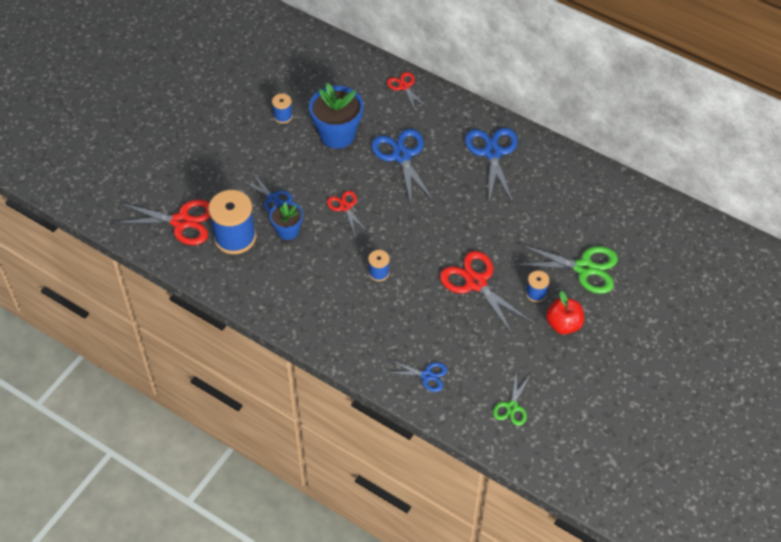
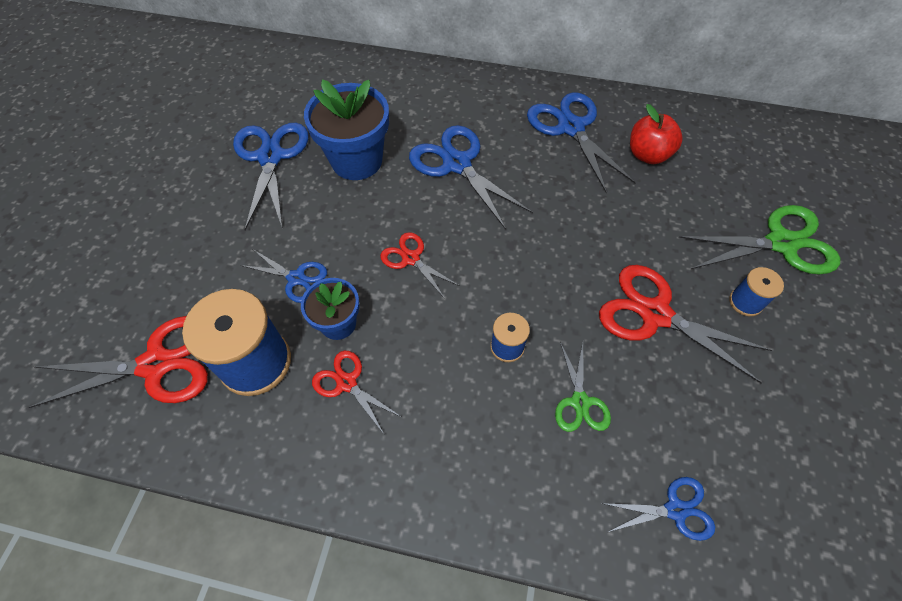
camera: 20 degrees left, 5 degrees up
(283, 116) = (271, 157): blue spool -> blue scissors
(404, 86) = (419, 79): red scissors -> red scissors (347, 383)
(512, 407) = (840, 518): green scissors -> green scissors (580, 402)
(563, 324) = (813, 338): red apple -> red apple (648, 155)

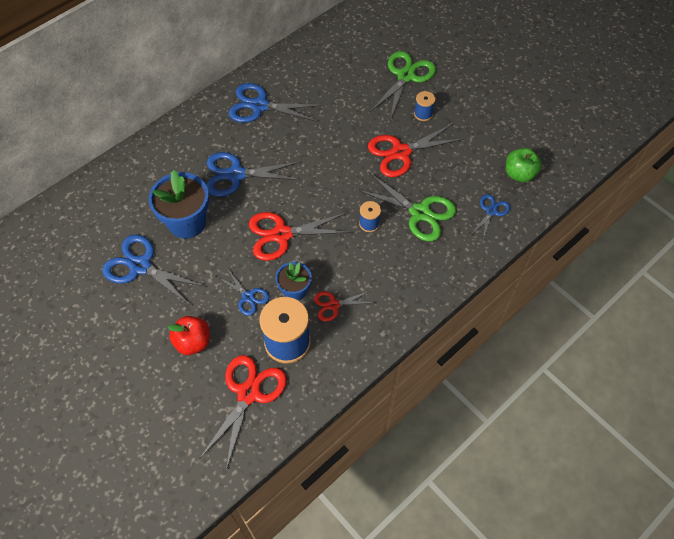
camera: 55 degrees left, 0 degrees up
(296, 278) = (248, 297): blue scissors -> blue scissors turned 75 degrees clockwise
(411, 258) = (282, 234): red scissors -> red scissors, size x1.79
(580, 402) = (419, 213): green scissors -> green scissors, size x1.79
(648, 155) = (309, 86): red apple -> red apple (193, 342)
(786, 512) = (519, 174): none -> green apple

